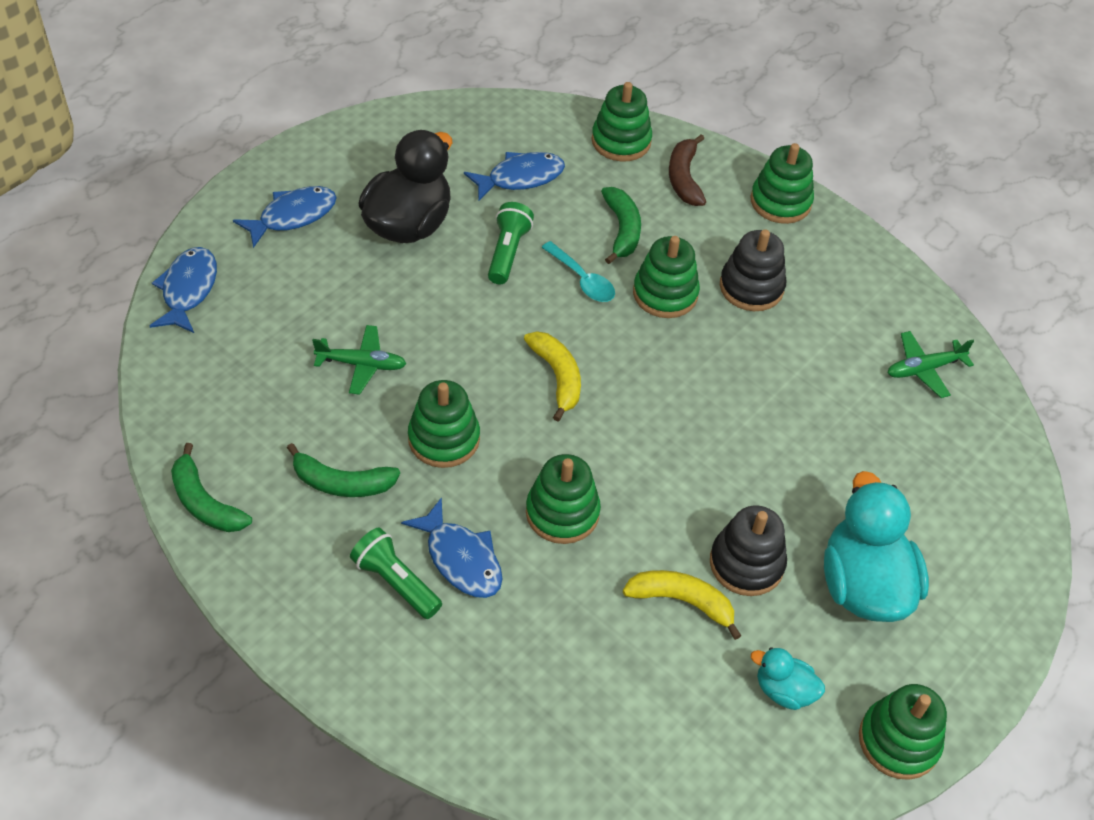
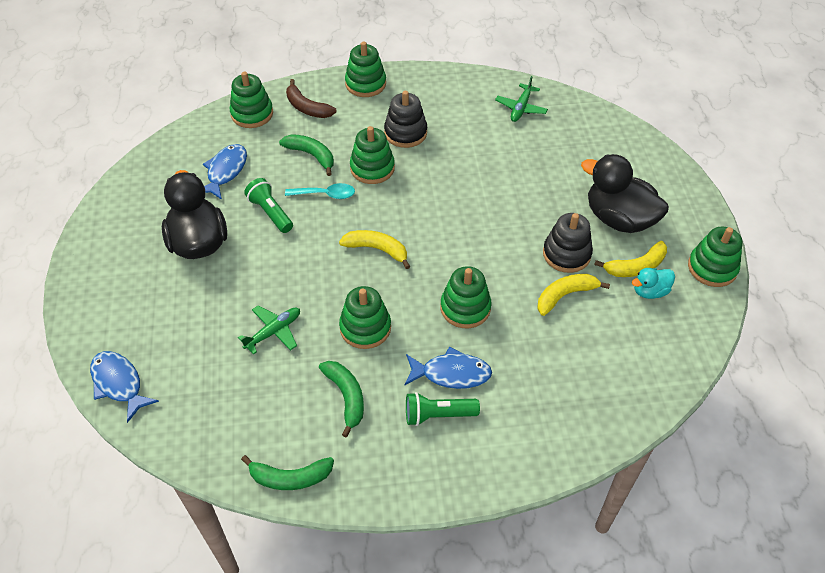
camera: 45 degrees left, 0 degrees up
(293, 216) = (126, 293): blue fish -> none
(342, 483) = (346, 397): green banana -> green banana turned 75 degrees counterclockwise
(806, 651) = (636, 267): none -> yellow banana
(863, 585) = (619, 219): turquoise duck -> black duck

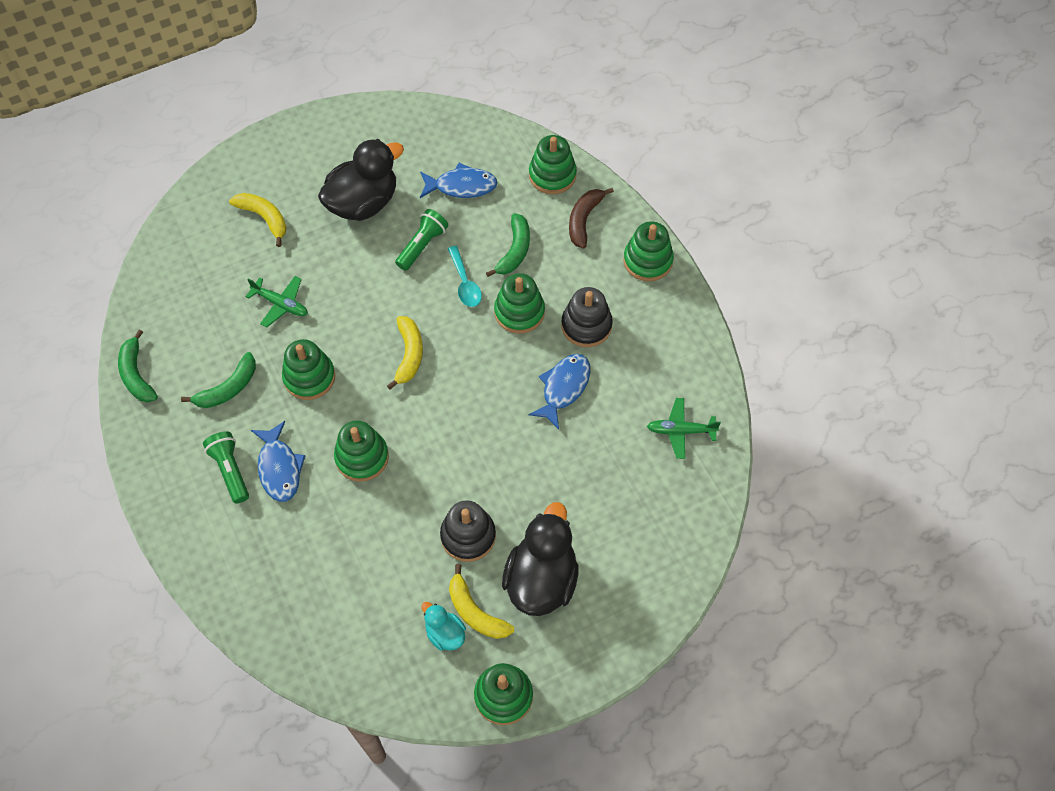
camera: 70 degrees right, 10 degrees up
(119, 383) = (192, 212): blue fish -> blue fish (564, 388)
(565, 295) = (410, 548): yellow banana -> yellow banana (264, 218)

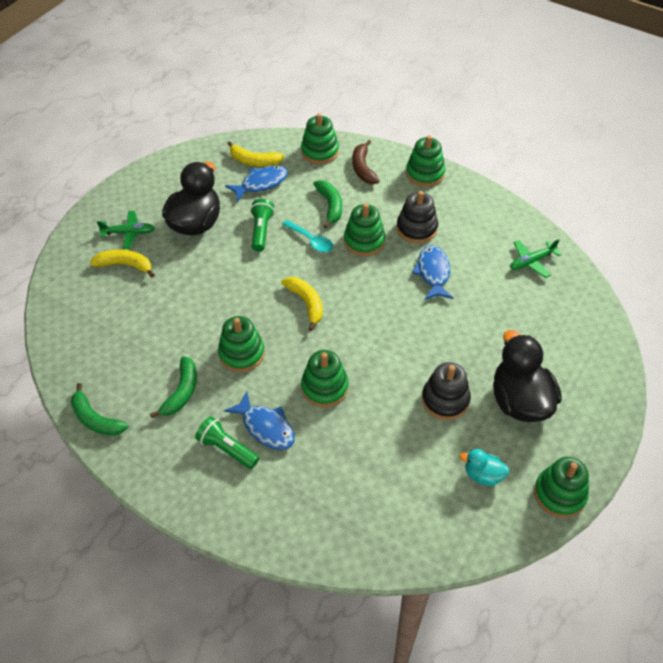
camera: 30 degrees left, 10 degrees down
(281, 304) = (181, 315): green plane -> green plane (129, 233)
(475, 612) = (492, 448): yellow banana -> yellow banana (254, 161)

